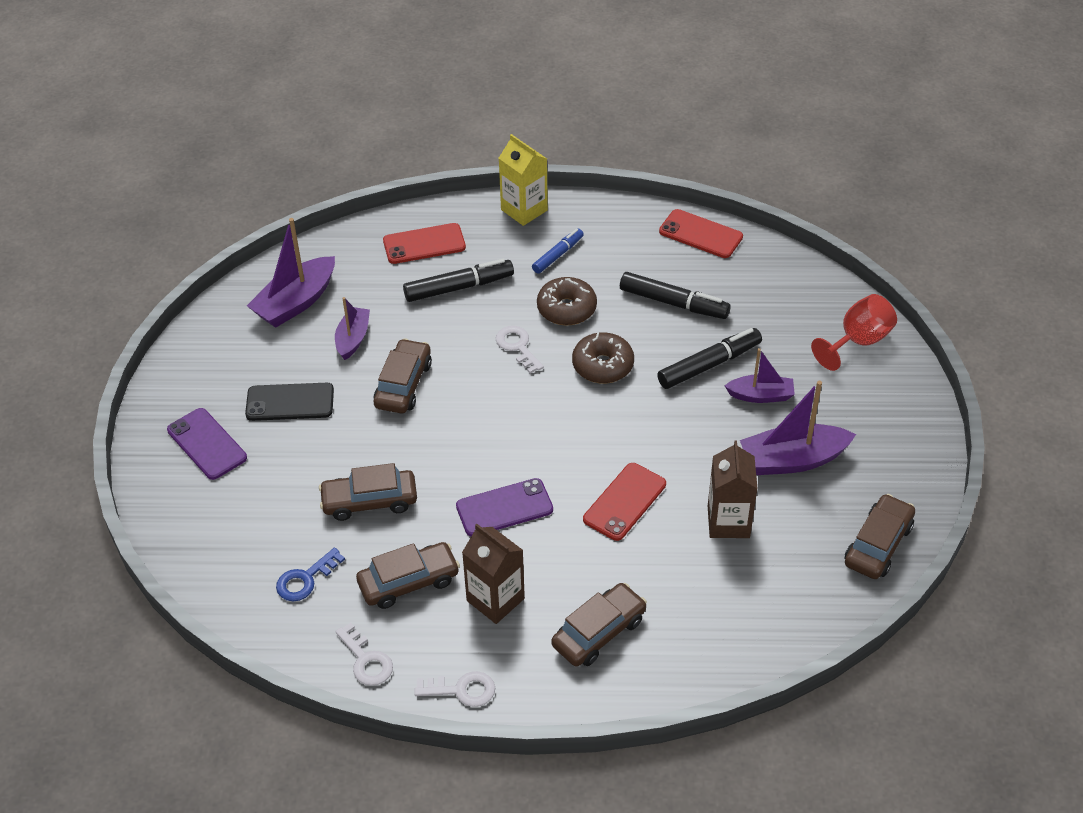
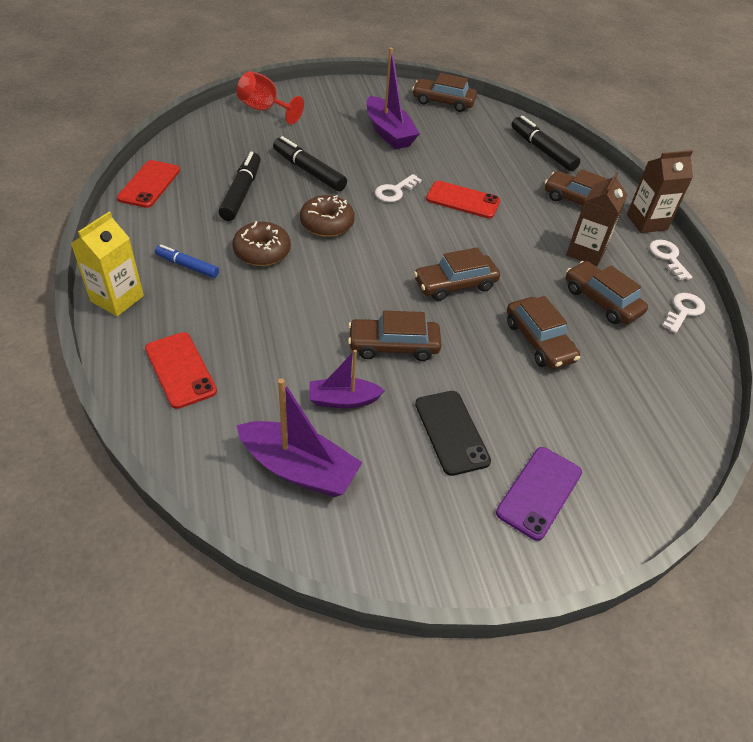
camera: 110 degrees left, 0 degrees up
(305, 579) = (641, 366): blue key -> none
(459, 287) = (246, 329): black marker -> black marker (542, 150)
(474, 453) = (455, 284): none -> brown car
(504, 508) = (501, 259): purple phone -> none
(517, 346) = (319, 276): white key -> white key (395, 191)
(728, 522) = (456, 155): brown carton -> brown carton (646, 222)
(761, 395) = (333, 147): purple boat -> none

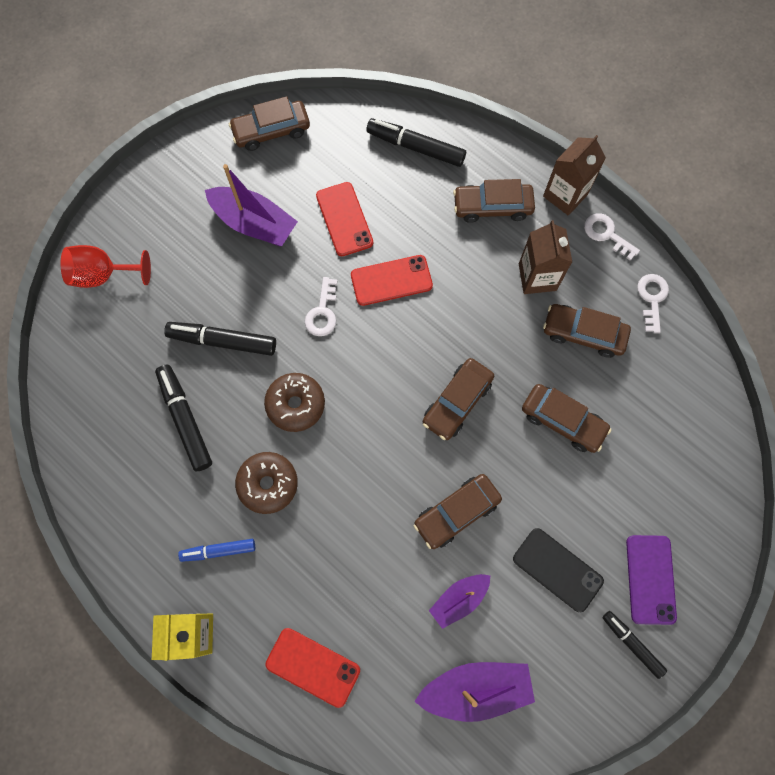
camera: 30 degrees left, 25 degrees up
(149, 184) = (89, 473): red phone -> red phone (344, 219)
(480, 530) = (632, 643): none -> black marker

